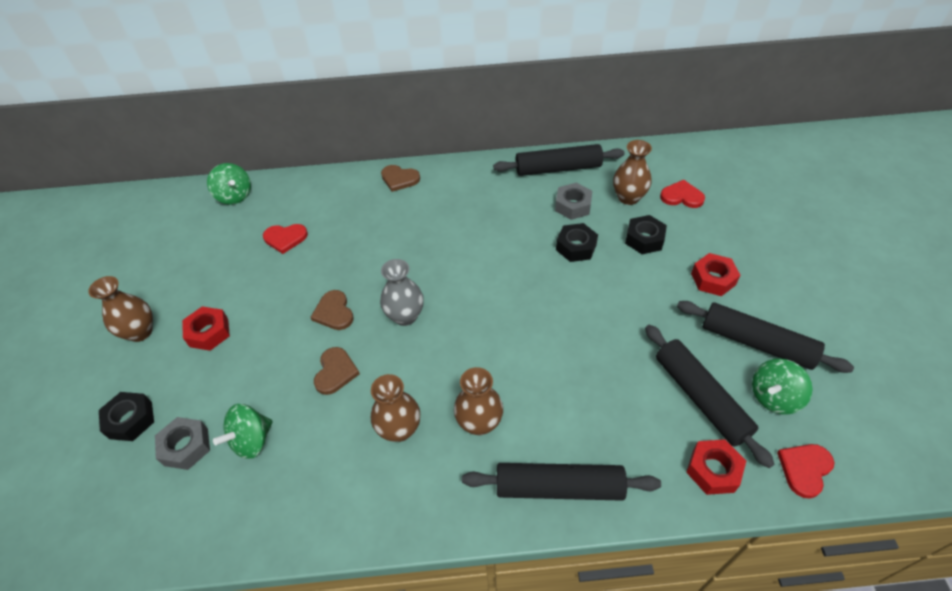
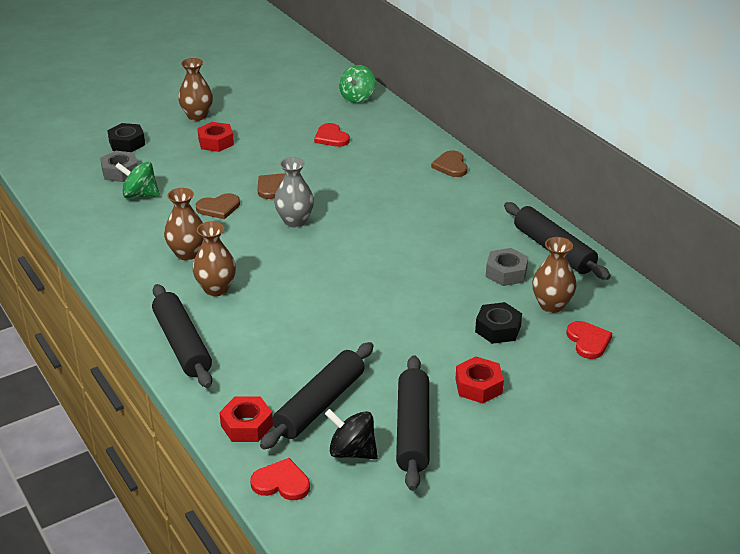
camera: 60 degrees right, 15 degrees down
(576, 247) = (449, 289): black nut -> none
(774, 397) = (352, 451): green spinning top -> black spinning top

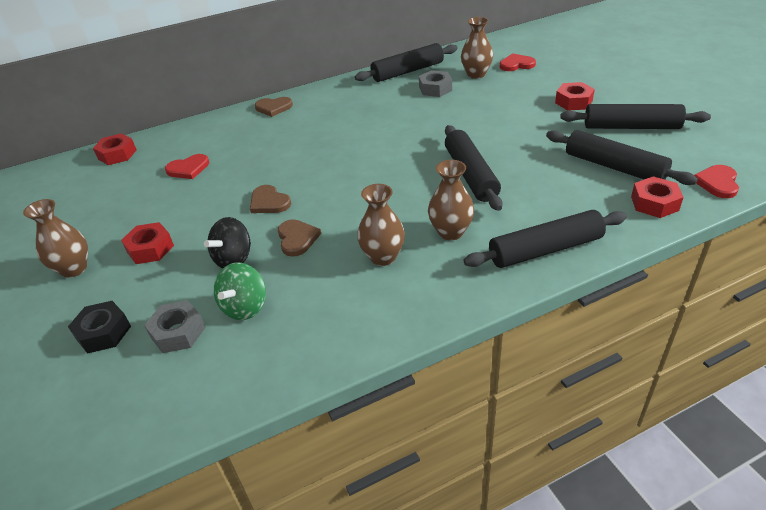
camera: 80 degrees left, 5 degrees up
(295, 221) = (338, 187): grey vase -> none
(311, 301) = (471, 174): none -> black rolling pin
(352, 451) = (666, 151): black spinning top -> black spinning top (234, 259)
(357, 97) = (117, 154): green spinning top -> red nut
(498, 329) = (505, 93): black nut -> none

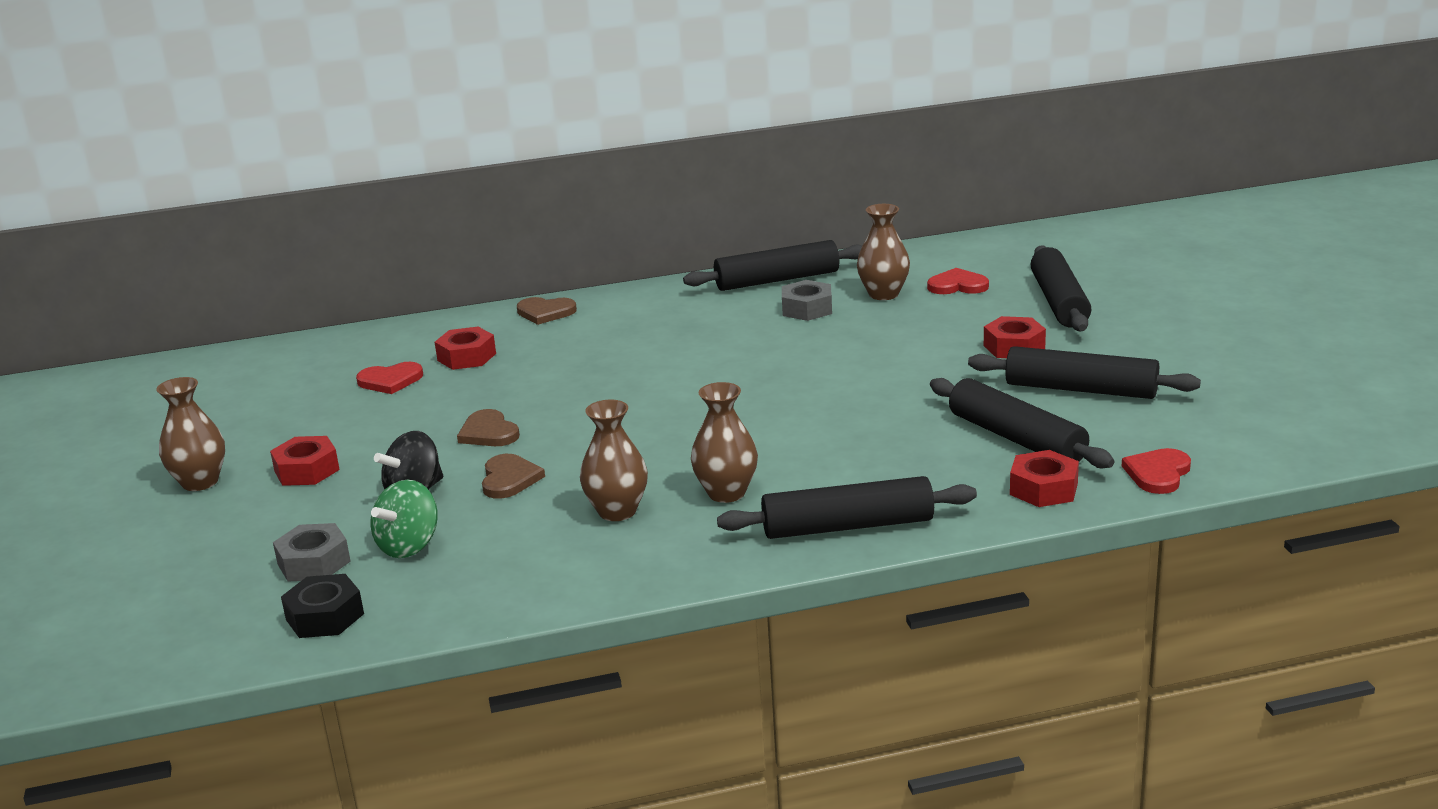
camera: 10 degrees right, 15 degrees down
(103, 332) = (220, 553): black nut -> black nut (325, 616)
(117, 154) = (295, 353): red nut -> red nut (466, 357)
(471, 174) = (795, 427): black rolling pin -> black rolling pin (1059, 302)

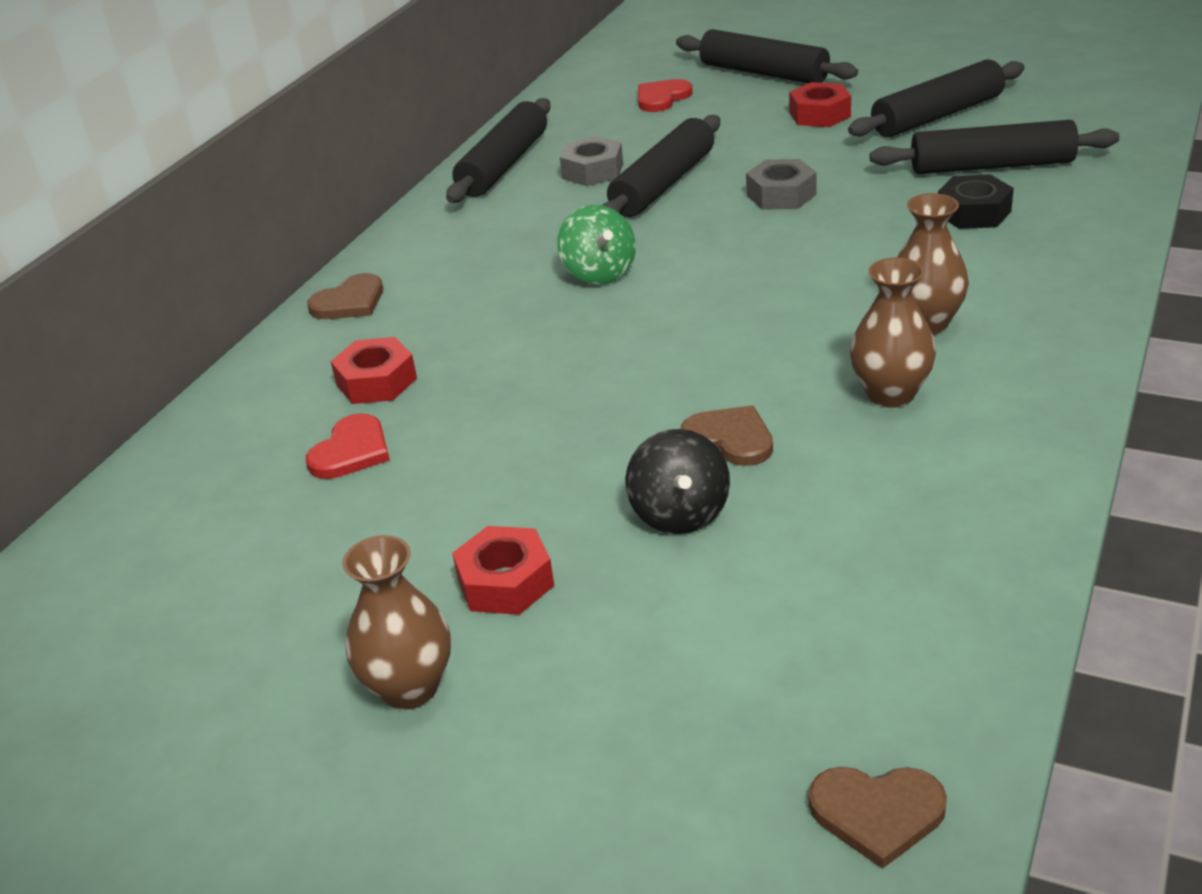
camera: 50 degrees left, 10 degrees up
(314, 563) = (769, 642): grey nut -> grey nut (781, 195)
(325, 616) = (921, 669): black nut -> black nut (973, 212)
(409, 546) = (810, 554): green spinning top -> green spinning top (599, 273)
(488, 432) = (596, 421): brown heart -> brown heart (877, 813)
(848, 526) = (1064, 285): black rolling pin -> black rolling pin (663, 184)
(883, 294) = (623, 131): brown vase -> none
(1044, 489) = (1096, 184): red nut -> none
(1158, 473) = (1122, 136): red heart -> none

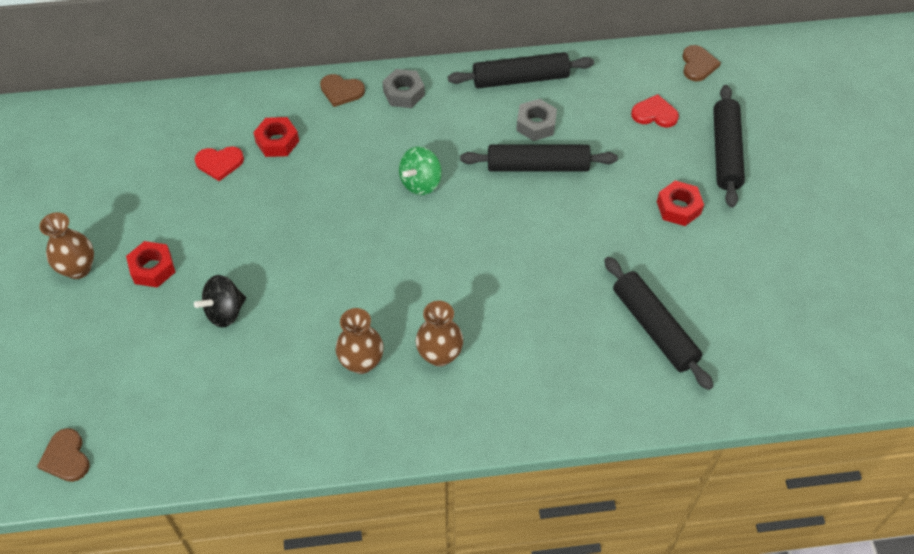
camera: 55 degrees right, 20 degrees up
(730, 439) = (292, 307): brown heart -> brown heart (698, 65)
(781, 195) = (555, 230): grey nut -> grey nut (404, 93)
(937, 116) = (714, 274): black rolling pin -> none
(973, 212) = (584, 338): black nut -> none

